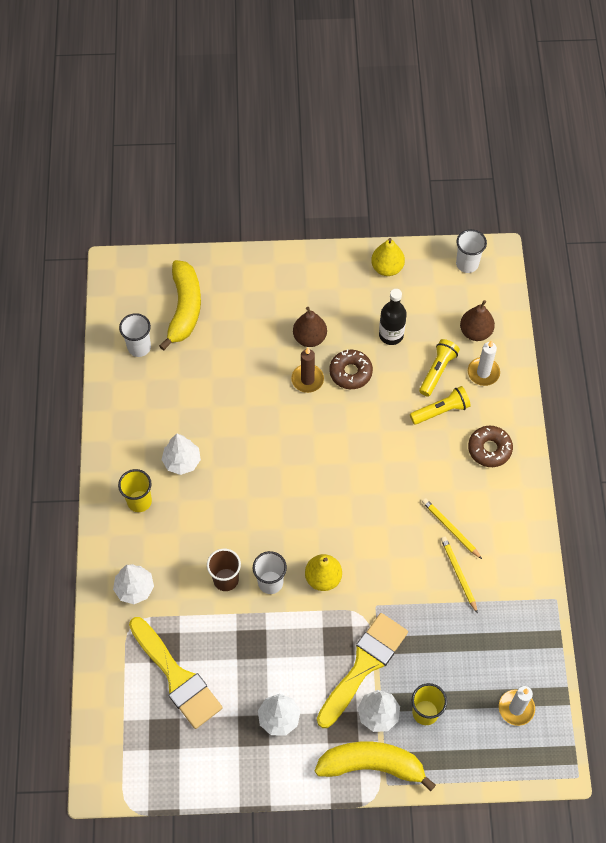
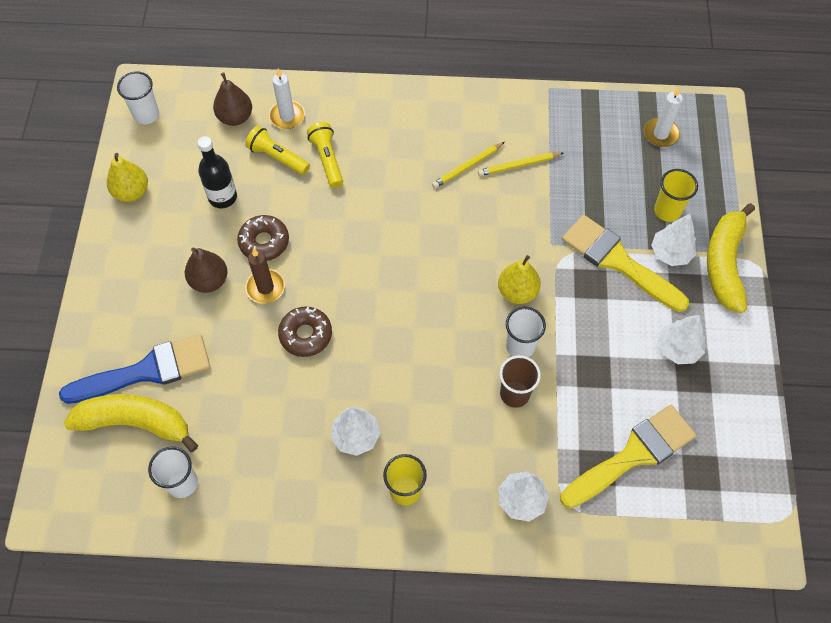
camera: 85 degrees left, 0 degrees up
(227, 308) = (147, 371): none -> blue brush
(489, 449) = (379, 122): brown donut -> brown donut (305, 335)

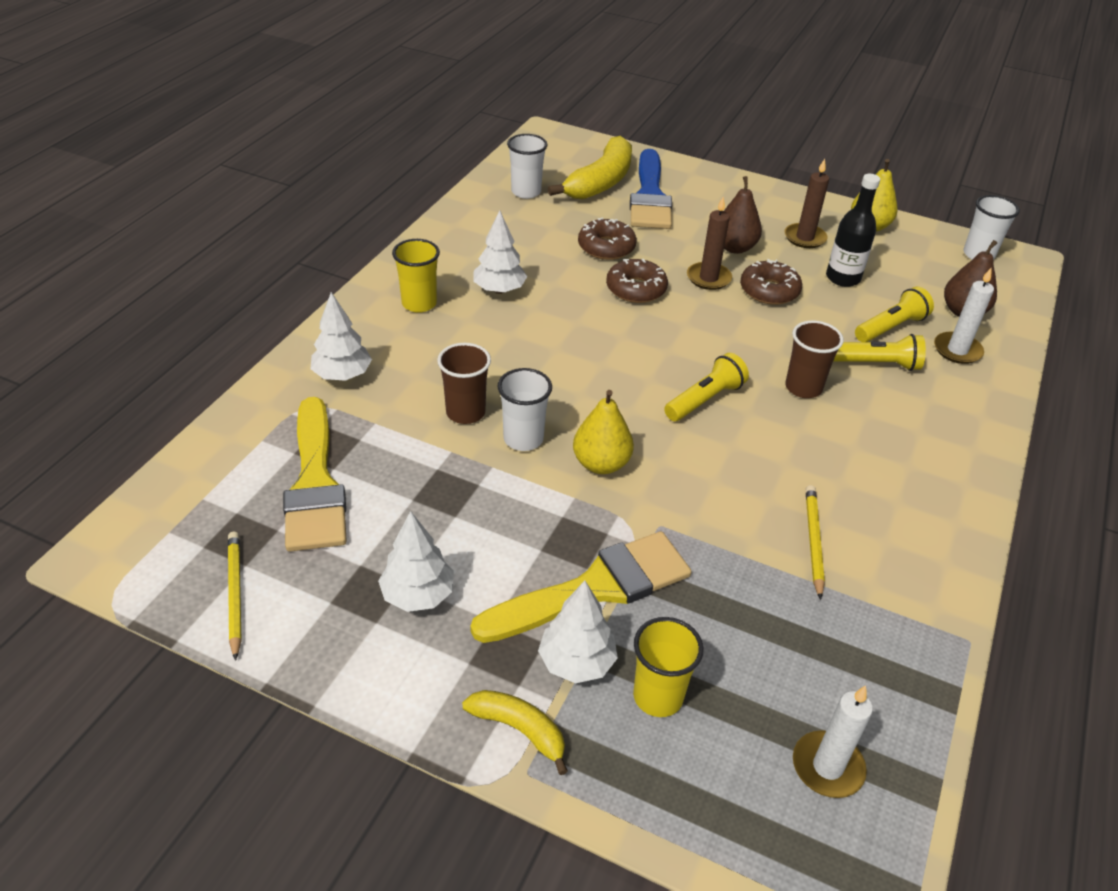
camera: 110 degrees right, 20 degrees down
(171, 234) = (804, 238): none -> brown candle
(252, 378) = (606, 247): none -> brown donut
(377, 197) = (803, 388): none -> brown cup
(420, 250) = (705, 400): none -> yellow flashlight
(467, 166) = (827, 485): yellow pencil -> yellow pencil (235, 594)
(724, 264) = (519, 729): yellow banana -> yellow banana, size x0.55

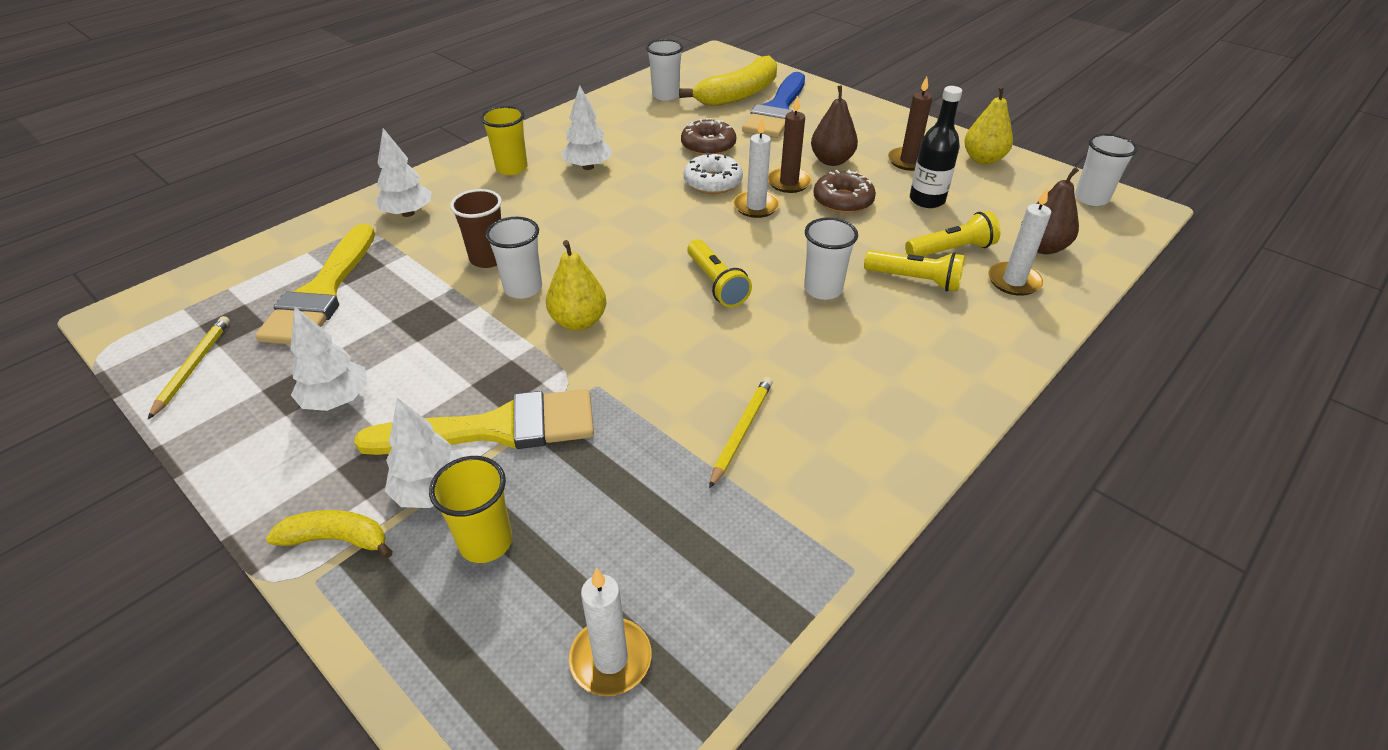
camera: 20 degrees right, 0 degrees up
(519, 729) = (336, 539): yellow banana -> yellow banana turned 45 degrees counterclockwise
(636, 289) = (712, 182): brown donut -> white donut
(693, 310) = (756, 206): none -> white candle
(705, 400) = (716, 284): yellow flashlight -> yellow flashlight turned 90 degrees clockwise
(803, 388) = (823, 289): brown cup -> white cup

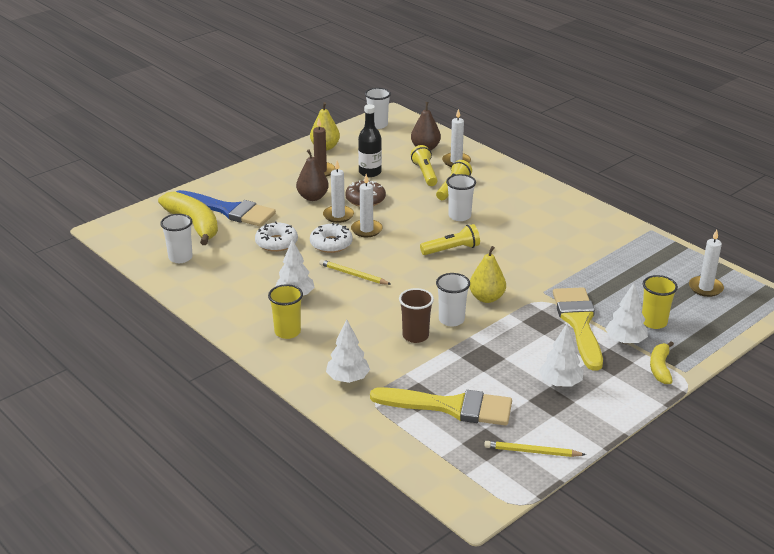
camera: 85 degrees left, 10 degrees down
(708, 146) = (276, 243): brown donut -> white donut
(741, 431) = (574, 250): yellow pencil -> yellow pencil (353, 275)
(789, 182) = (338, 215): brown candle -> white candle

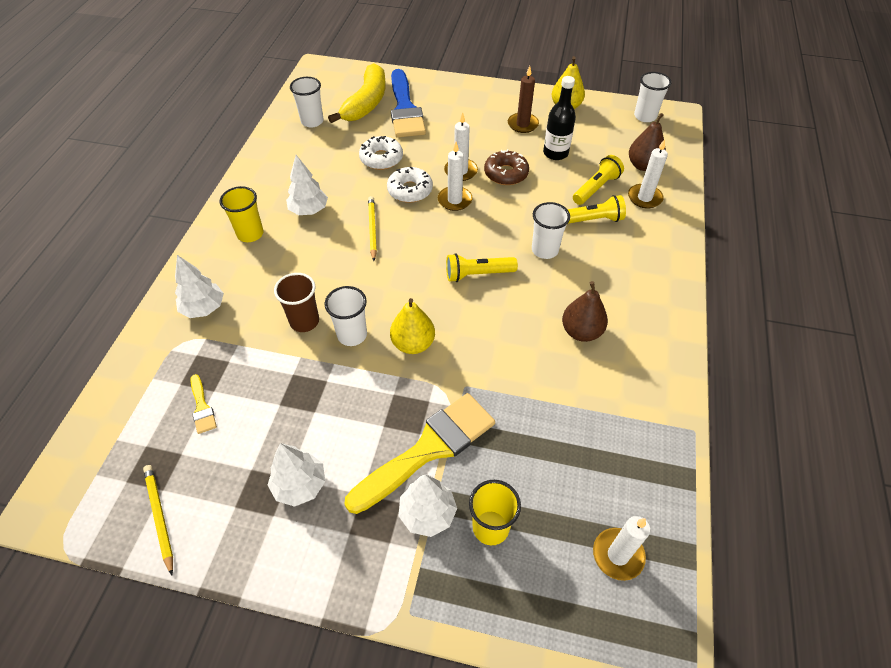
camera: 55 degrees right, 20 degrees up
(312, 197) = (474, 142): brown pear -> brown pear (581, 331)
(451, 407) = (202, 407): yellow brush -> yellow brush, size x0.43
(452, 249) = (477, 274): yellow flashlight -> yellow flashlight turned 135 degrees clockwise
(660, 368) = (397, 579): yellow banana -> none

